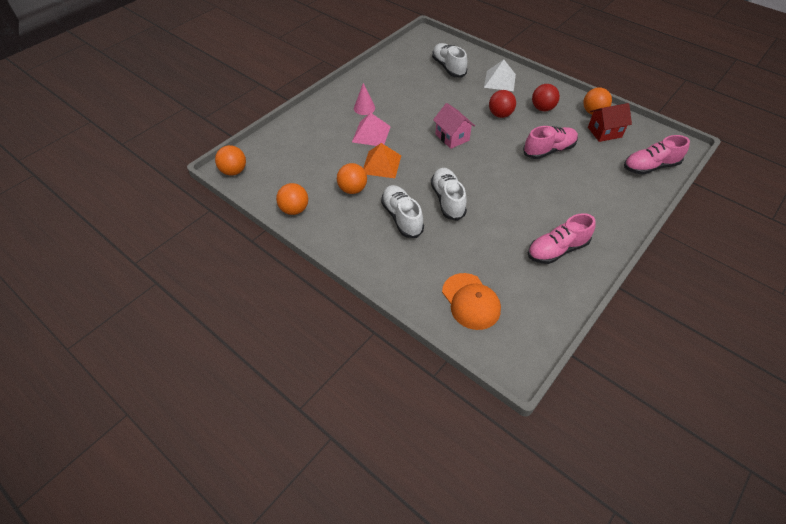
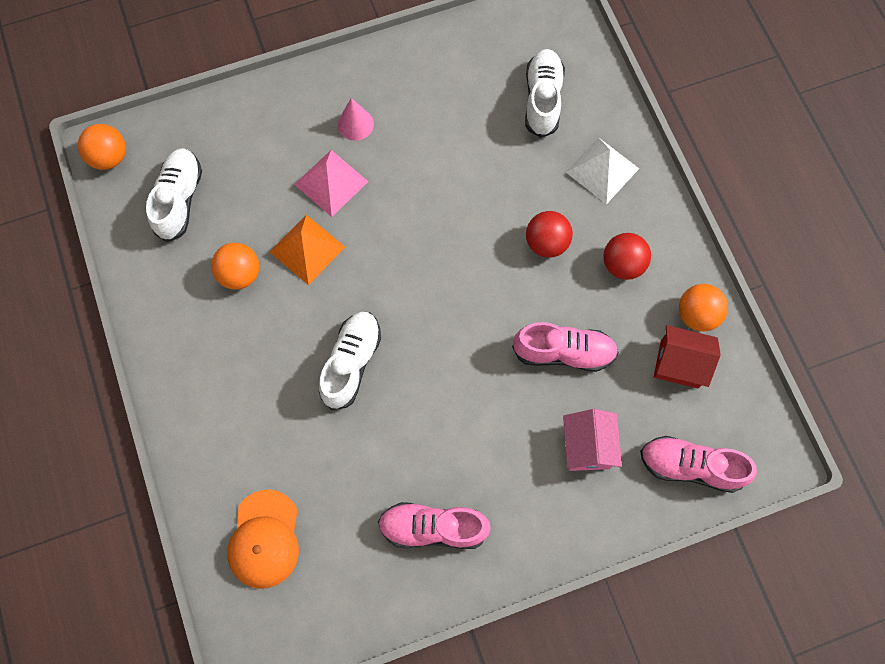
camera: 30 degrees right, 20 degrees up
(294, 209) = (146, 269): orange ball -> none
(402, 217) = (271, 359): white shoe -> white shoe (179, 200)
(452, 137) = (441, 251): pink house -> pink house (587, 446)

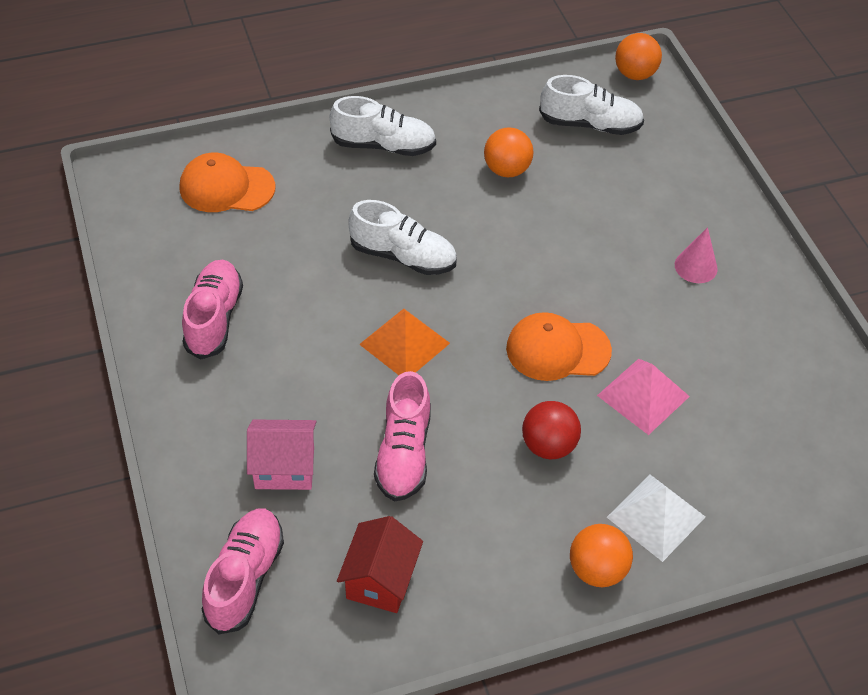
camera: 90 degrees right, 20 degrees down
(307, 249) = (536, 222): orange pyramid -> orange pyramid (404, 343)
(331, 183) = (618, 244): pink pyramid -> pink pyramid (643, 396)
(450, 234) = (557, 349): none -> orange cap
(542, 99) = (754, 456): white shoe -> white shoe (383, 145)
(622, 264) = (520, 528): red ball -> none
(696, 315) = (447, 609): orange ball -> orange ball (597, 570)

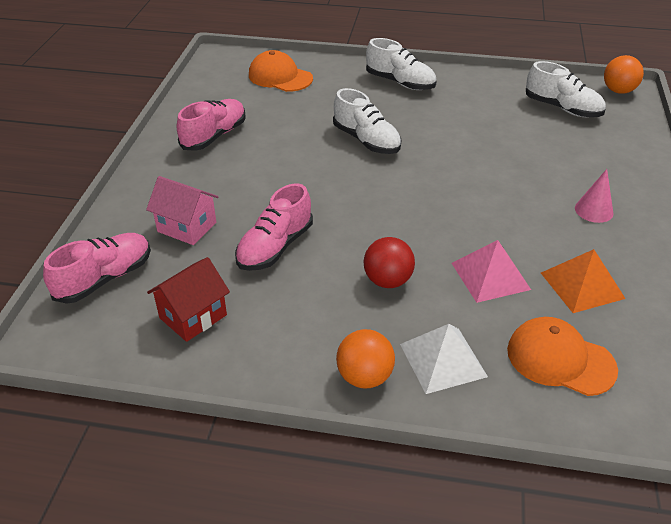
camera: 30 degrees right, 10 degrees down
(404, 343) = (328, 186): orange pyramid -> orange pyramid (582, 285)
(506, 170) = (479, 116): orange ball -> none
(557, 349) = (440, 225): orange cap -> orange cap (560, 359)

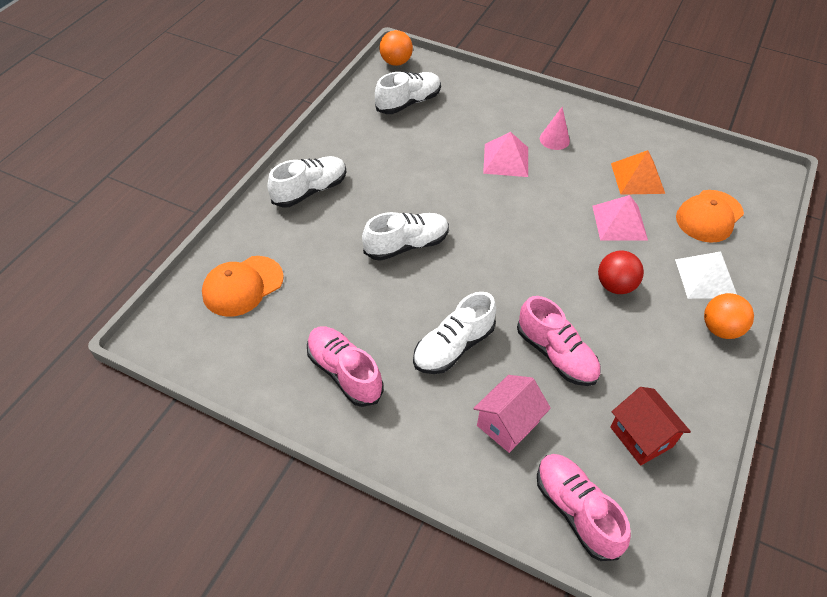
camera: 75 degrees left, 10 degrees up
(260, 184) = (453, 347): none -> white shoe
(528, 180) = (506, 160): none -> pink pyramid

